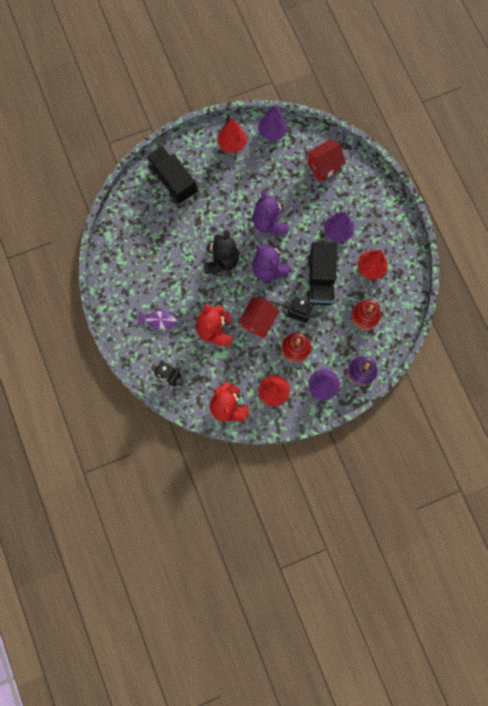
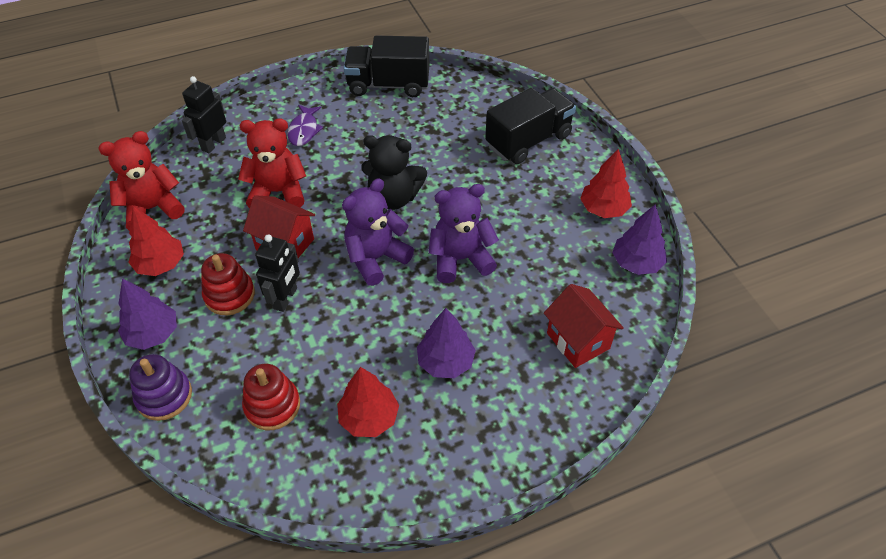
camera: 90 degrees right, 25 degrees down
(320, 280) = (350, 332): black truck -> black truck (388, 85)

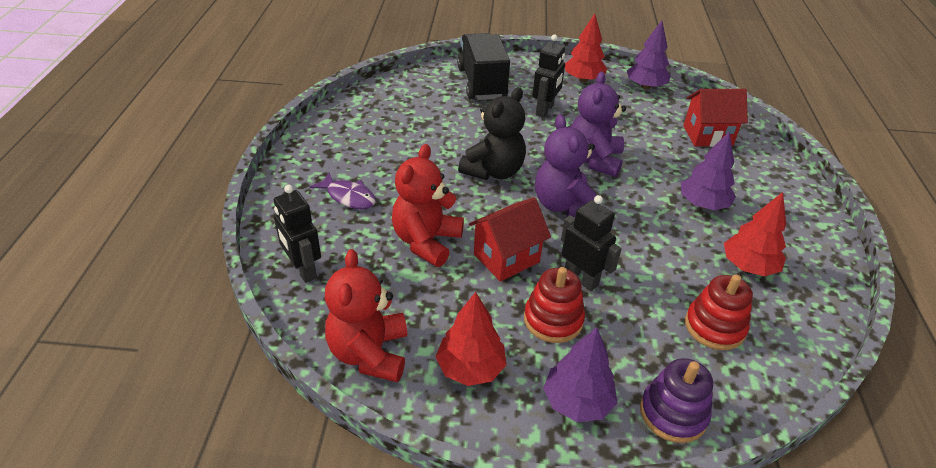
camera: 65 degrees left, 10 degrees down
(388, 85) = (336, 126): black truck -> none
(519, 199) = (545, 110): none -> black robot

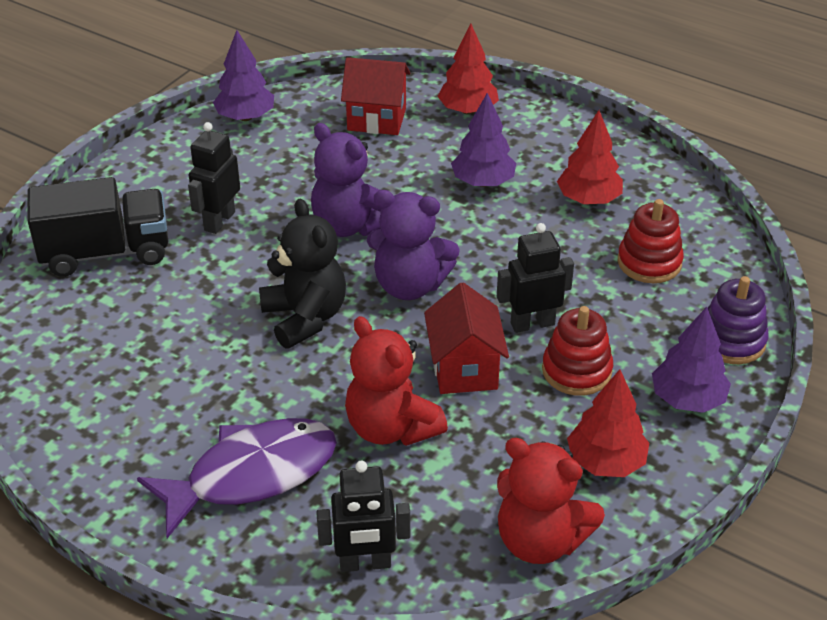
camera: 60 degrees left, 0 degrees up
(348, 197) = (252, 474): purple fish -> purple fish, size x1.85
(481, 83) = (106, 252): black truck -> black truck turned 150 degrees clockwise
(545, 110) = (219, 221): black robot -> black robot turned 120 degrees counterclockwise
(583, 79) = (184, 159): red tree -> red tree (468, 110)
(707, 135) = (377, 119): red house -> red house turned 75 degrees clockwise

